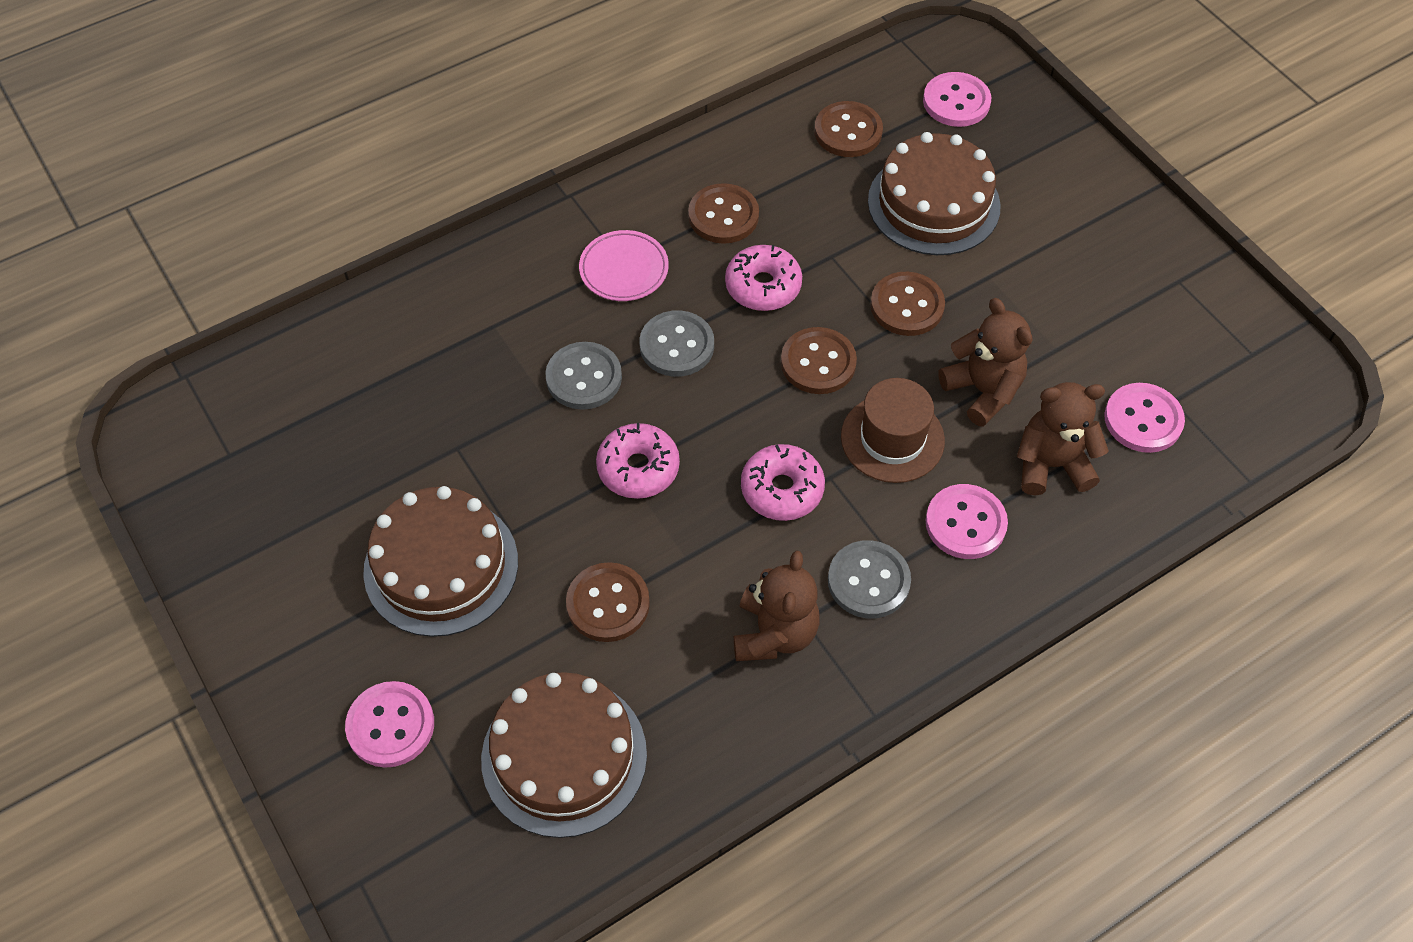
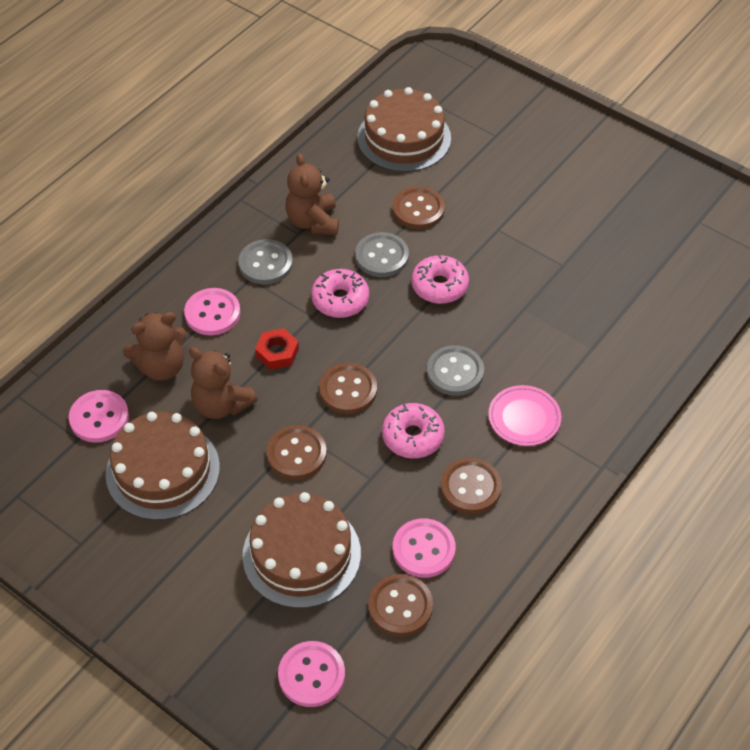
camera: 160 degrees right, 5 degrees down
(390, 725) = (503, 126): pink button -> pink button (423, 549)
(441, 566) = (527, 201): brown cake -> brown cake (163, 470)
(584, 377) = (507, 331): grey button -> grey button (381, 256)
(892, 438) = (277, 352): brown hat -> red nut

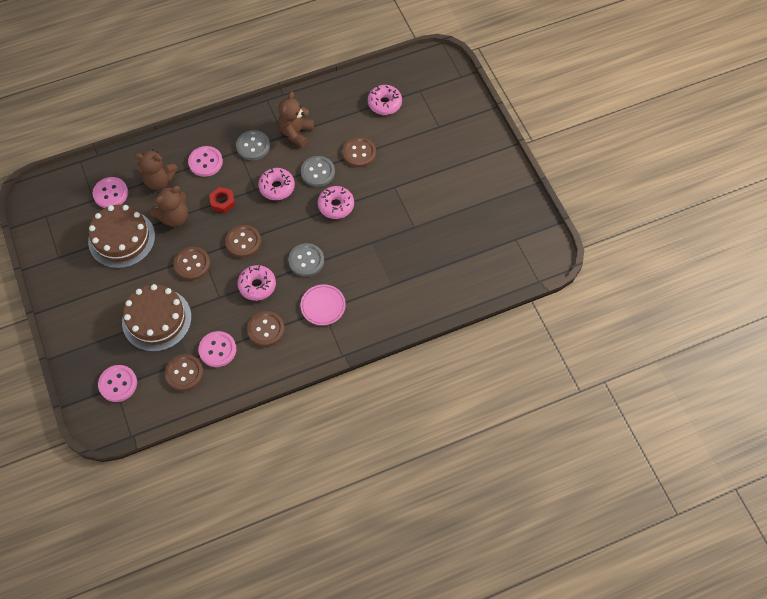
camera: 30 degrees right, 10 degrees up
(221, 405) = (174, 217): brown teddy bear -> brown teddy bear turned 105 degrees counterclockwise
(404, 138) = (384, 103): brown cake -> pink donut

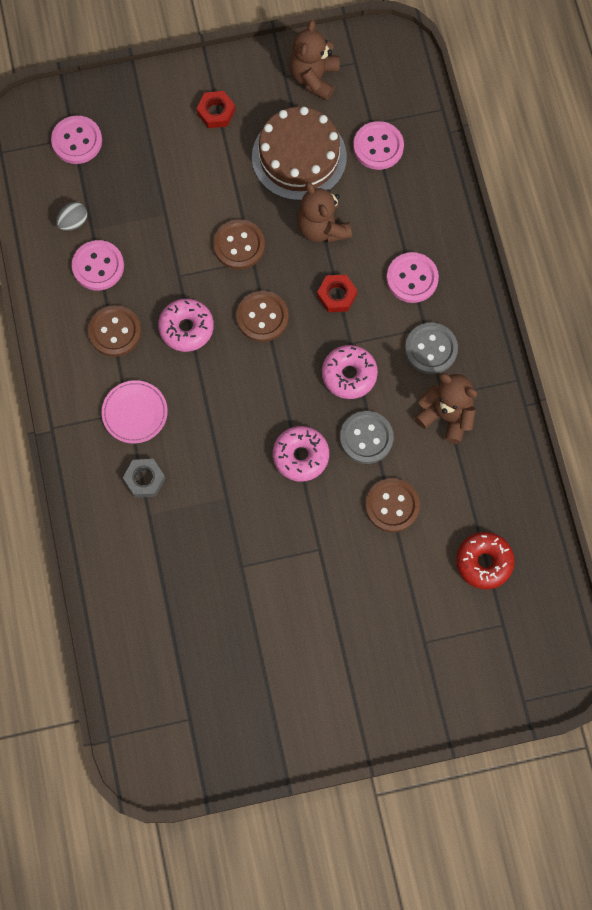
camera: 100 degrees right, 10 degrees up
(89, 295) = (216, 112): none -> red nut
(157, 319) = (161, 193): brown cake -> none
(159, 180) = (390, 212): brown teddy bear -> brown teddy bear (314, 77)
(184, 373) = (73, 222): brown button -> grey egg
(306, 260) = (213, 400): grey button -> none
(368, 291) = (144, 479): none -> grey nut
(384, 103) = (484, 562): pink donut -> red donut

